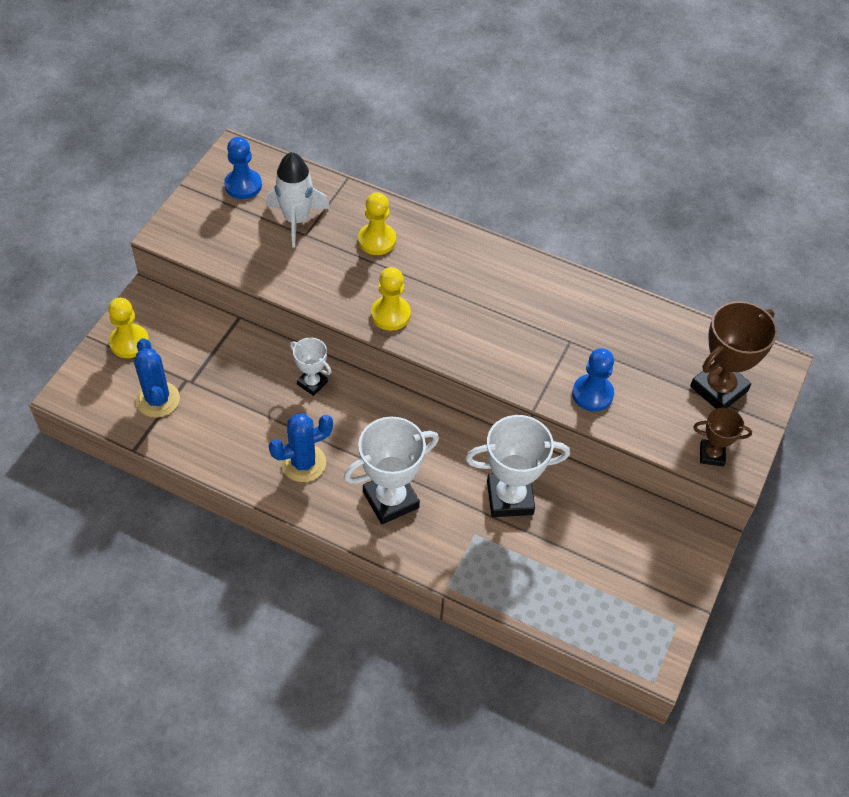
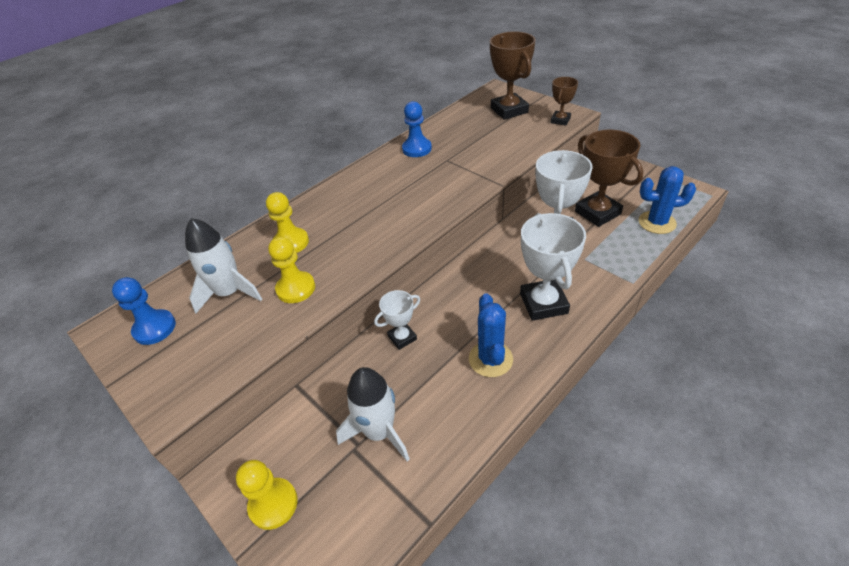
camera: 65 degrees left, 10 degrees down
(158, 399) = (368, 484): blue cactus -> blue cactus (657, 222)
(205, 393) = (379, 432): none -> white rocket
(390, 314) = (376, 246): yellow pawn -> yellow pawn (296, 288)
(569, 542) = (597, 213): none -> brown trophy
(592, 394) = (497, 157): blue pawn -> blue pawn (417, 149)

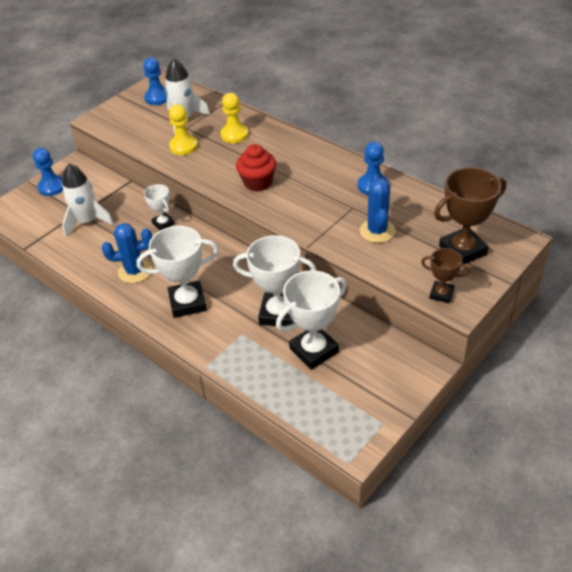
camera: 85 degrees right, 0 degrees up
(273, 504) = (52, 187): yellow pawn -> blue pawn
(392, 220) = (258, 182): none -> red cupcake
(597, 213) = (314, 350): brown trophy -> white trophy
(657, 222) = (295, 399): blue cactus -> blue cactus (377, 231)

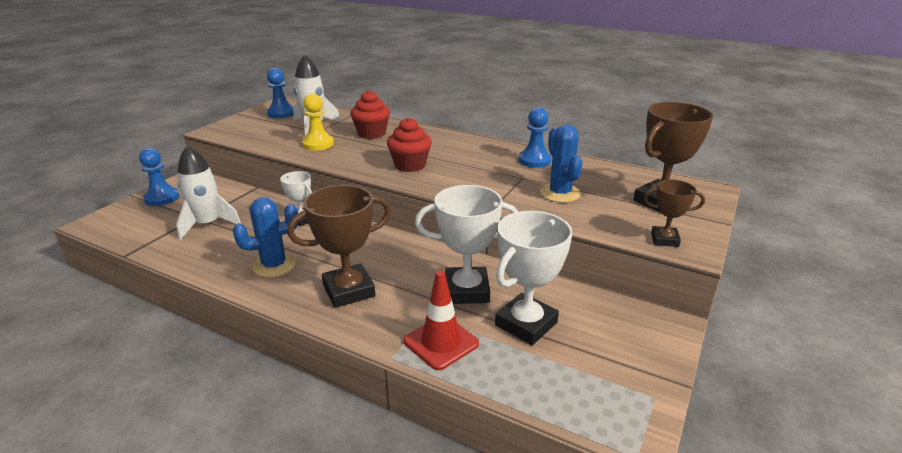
camera: 15 degrees left, 15 degrees down
(187, 303) = (349, 290): white trophy -> brown trophy
(234, 135) = (371, 133): yellow pawn -> red cupcake
(244, 358) = (441, 342): none -> red traffic cone

